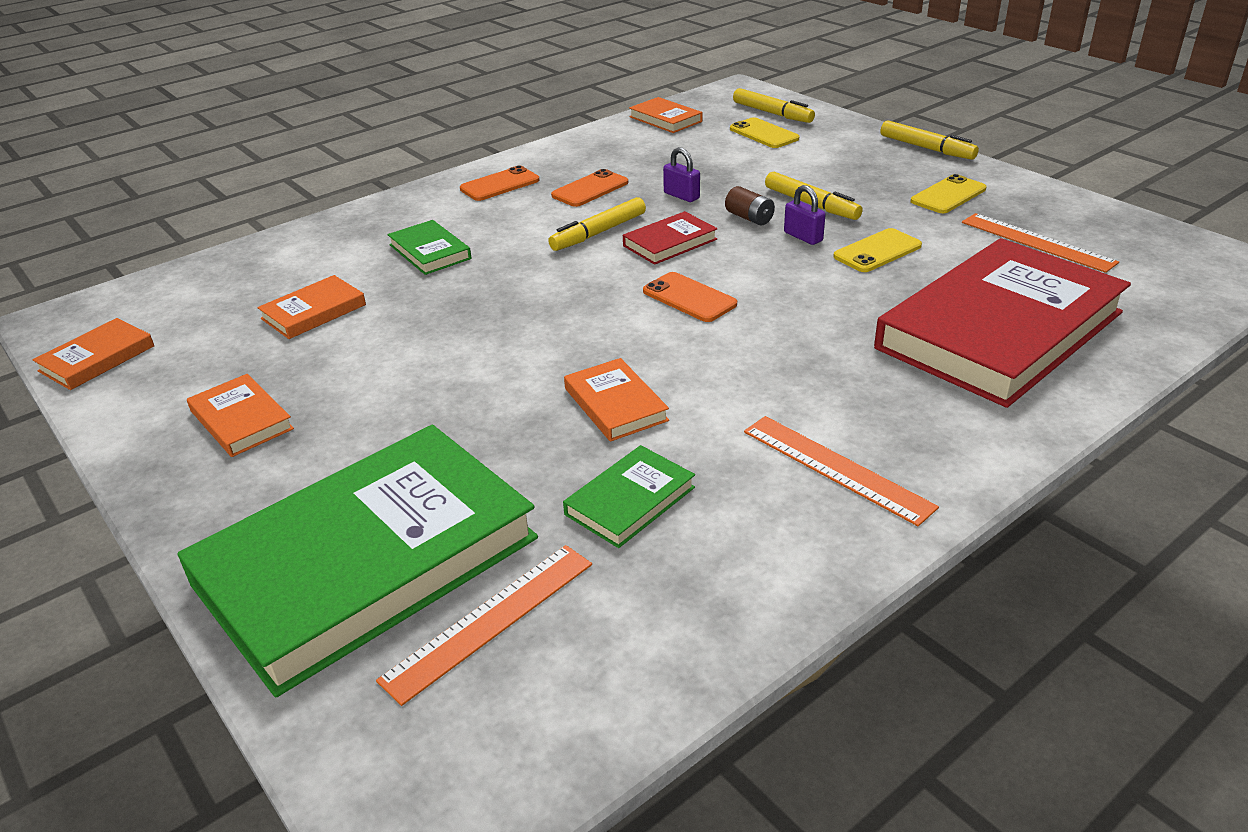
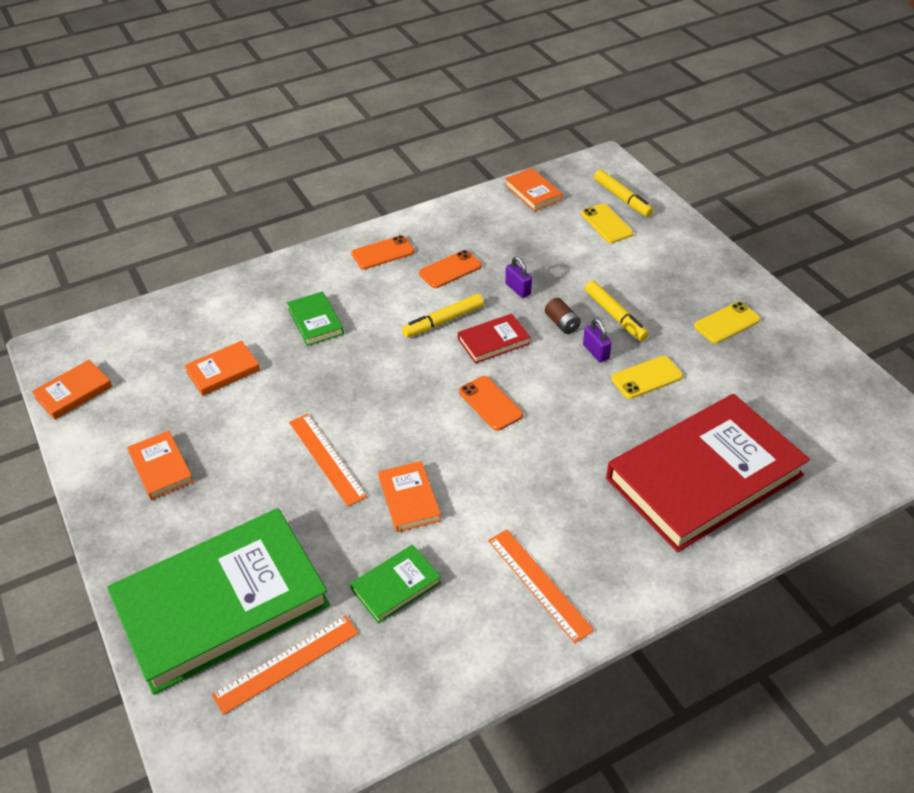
camera: 10 degrees right, 10 degrees up
(927, 148) = (732, 263): yellow marker -> none
(1037, 242) = (773, 388): orange ruler -> orange ruler (326, 458)

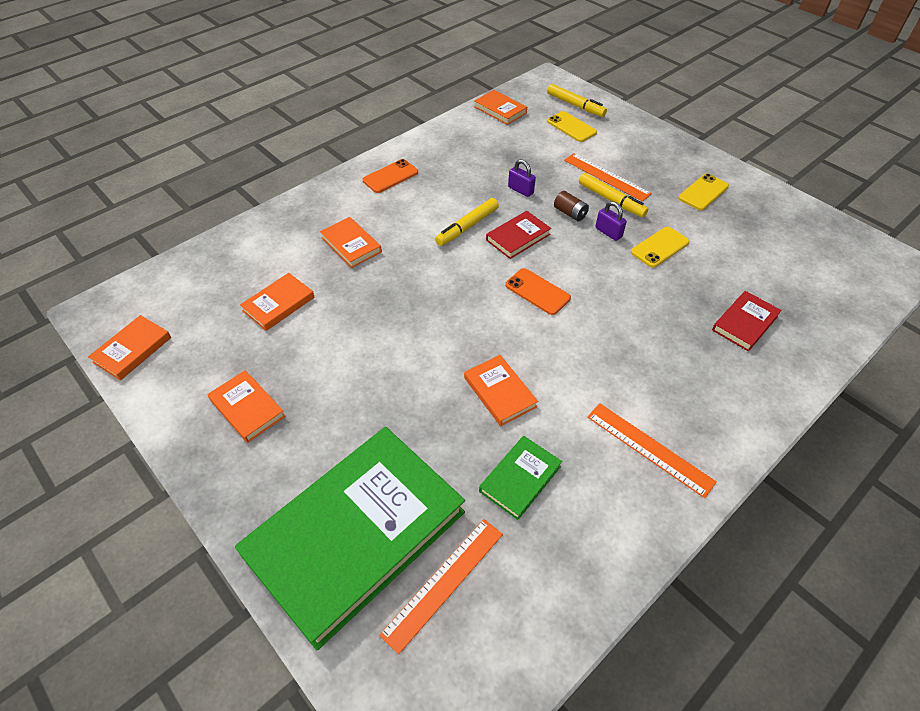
camera: 15 degrees left, 5 degrees up
(315, 321) = (351, 245): green book -> orange book
(326, 458) = (408, 368): orange ruler -> orange ruler (606, 177)
(450, 270) = (455, 182): orange phone -> none
(704, 476) = (744, 323): red book -> red book, size x0.42

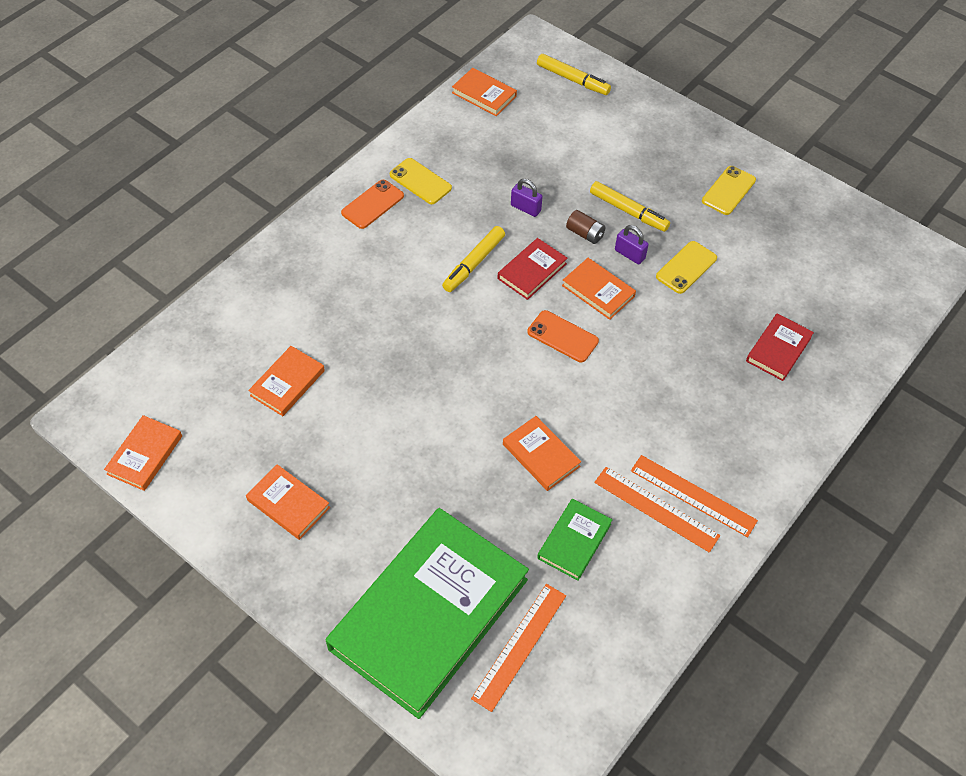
camera: 10 degrees left, 5 degrees up
(351, 245) = (348, 300): orange book -> orange book (598, 291)
(571, 127) = (572, 112): yellow phone -> yellow phone (420, 181)
(606, 177) = (620, 180): orange ruler -> orange ruler (656, 509)

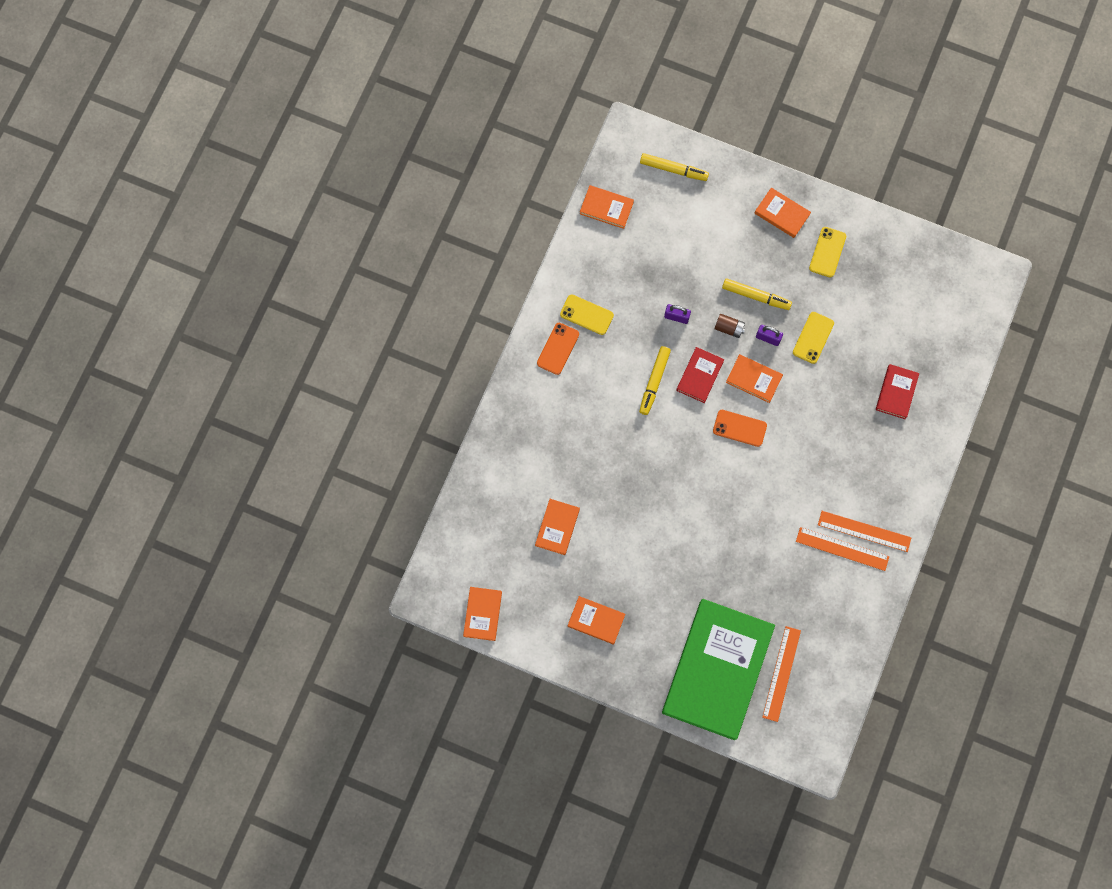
camera: 15 degrees left, 20 degrees up
(541, 455) = (753, 531): orange book -> orange book (782, 214)
(574, 541) = (794, 589): green book -> none

